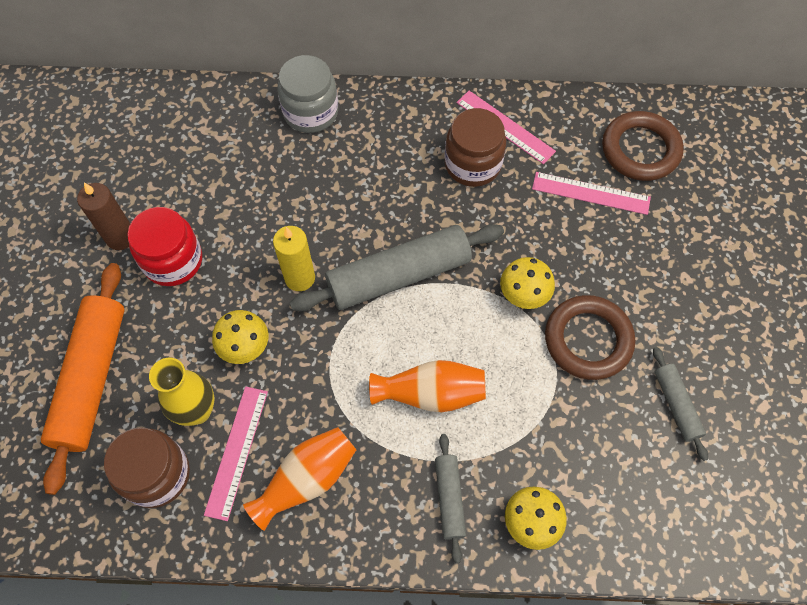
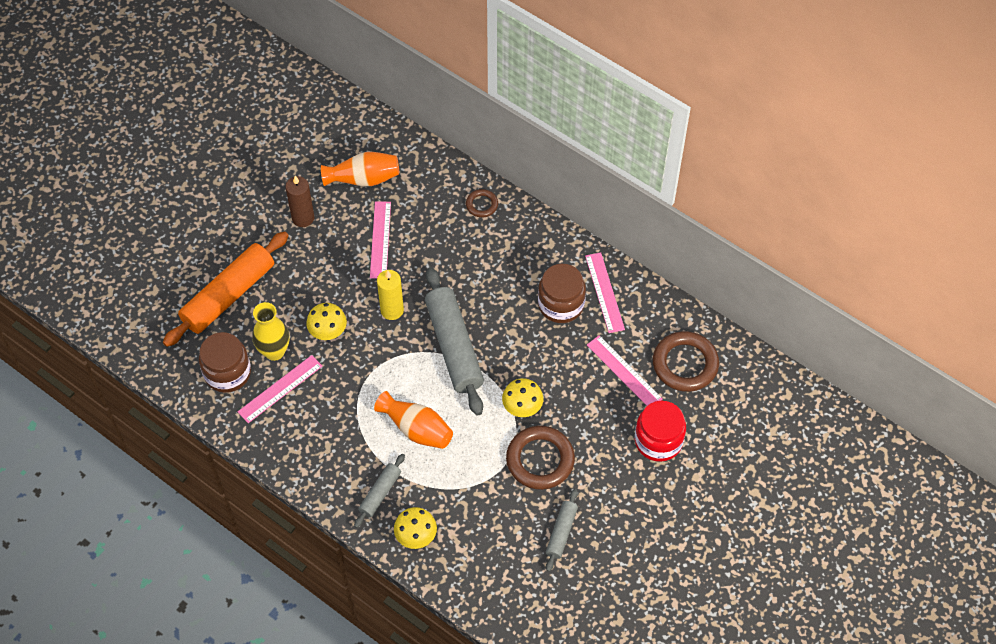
camera: 35 degrees right, 5 degrees down
(173, 260) = (324, 252): red jar -> red jar (658, 441)
(228, 210) = (380, 239): none -> pink ruler
(307, 480) = (307, 430): orange vase -> orange vase (364, 179)
(310, 112) = (482, 205): grey jar -> brown ring
(399, 275) = (454, 347): grey rolling pin -> grey rolling pin turned 60 degrees clockwise

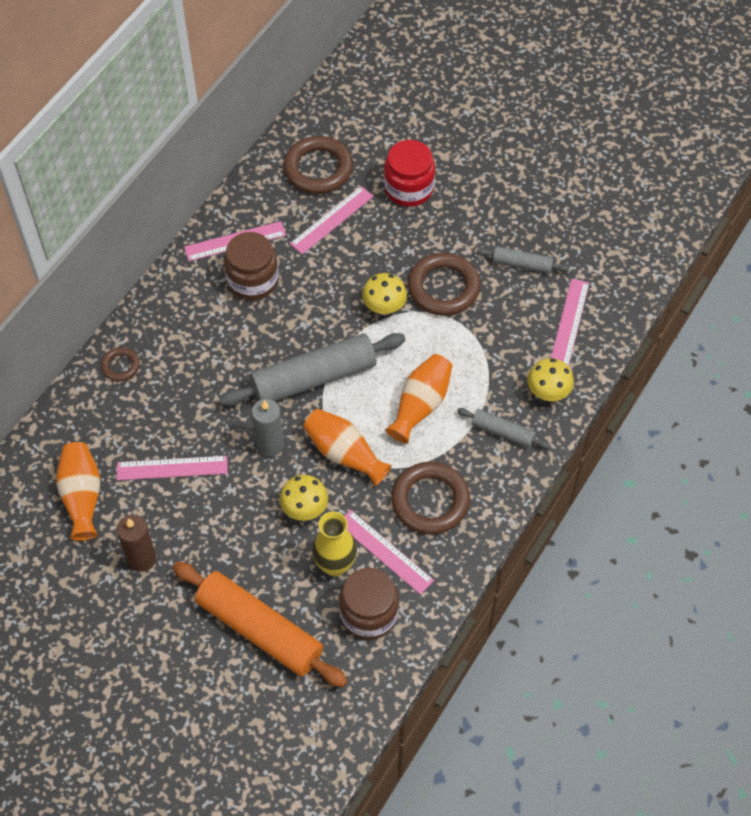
camera: 95 degrees left, 0 degrees up
(321, 427) = (430, 501): none -> brown ring
(376, 365) = (344, 453): none -> orange vase
(392, 310) = (270, 445): yellow candle -> grey candle
(491, 566) = (569, 323): none -> pink ruler

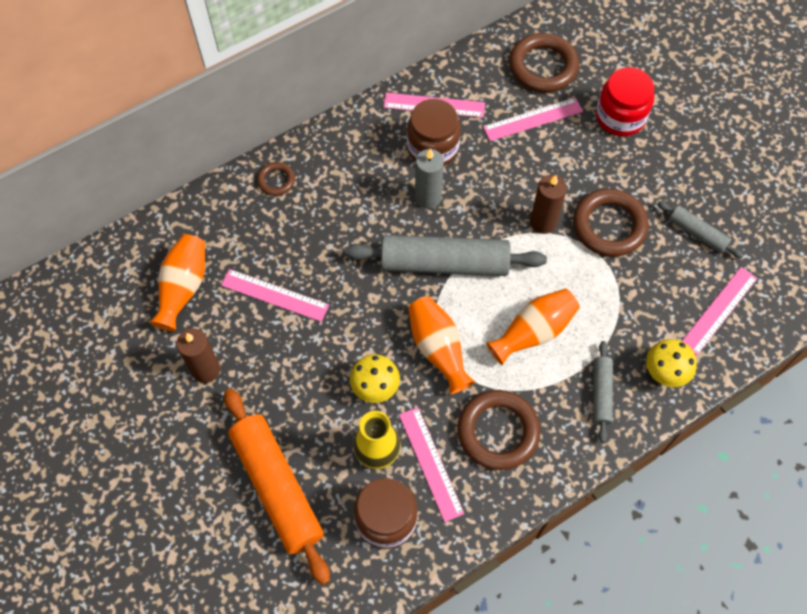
camera: 25 degrees right, 5 degrees up
(270, 445) = (373, 311): grey candle -> grey candle (428, 197)
(384, 307) = (543, 222): yellow mushroom -> brown candle
(502, 432) = (601, 393): grey rolling pin -> grey rolling pin turned 45 degrees clockwise

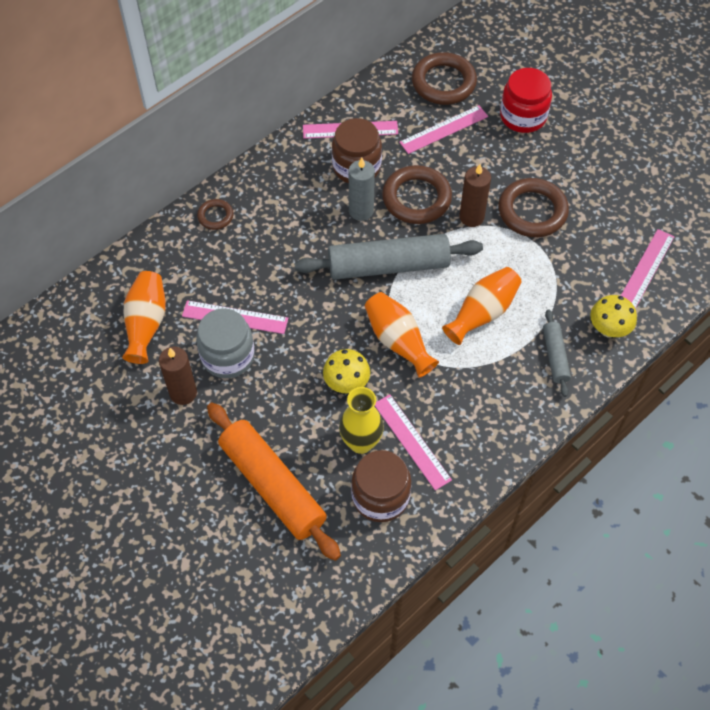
camera: 10 degrees left, 5 degrees down
(259, 337) = (228, 356): none -> grey jar
(498, 432) = (468, 404): brown ring -> brown ring (416, 198)
(697, 233) = (613, 206): grey rolling pin -> none

